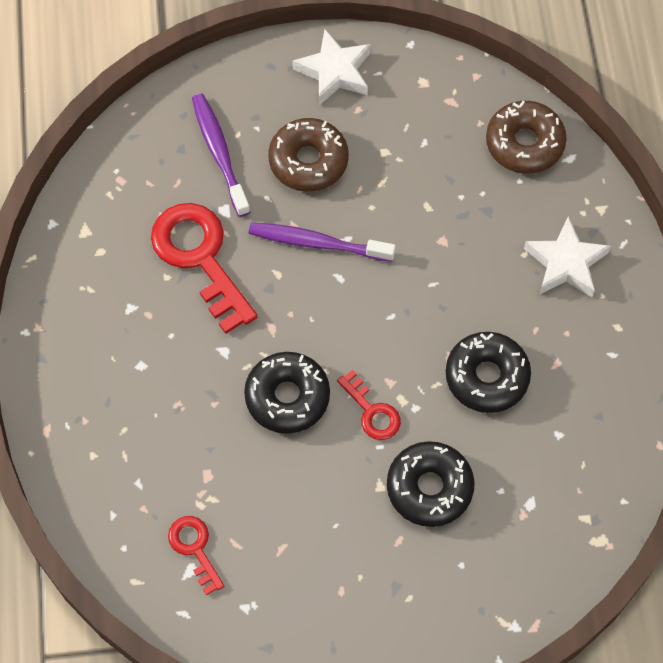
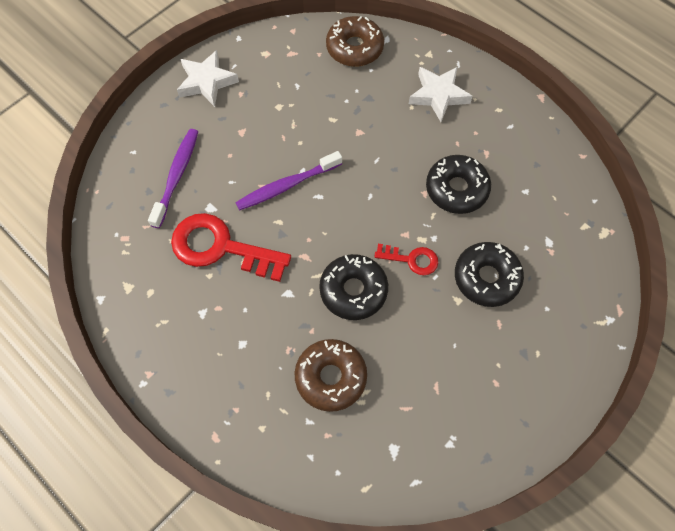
camera: 40 degrees left, 0 degrees up
(194, 548) = (383, 433): red key -> none
(219, 153) = (176, 176): purple toothbrush -> purple toothbrush turned 75 degrees clockwise
(308, 161) = (237, 142): brown donut -> brown donut (331, 377)

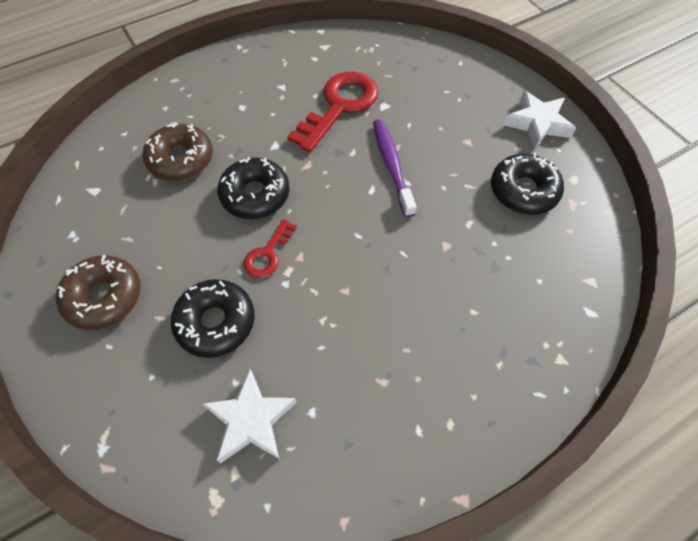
camera: 105 degrees right, 5 degrees down
(176, 176) = (425, 87): purple toothbrush -> none
(354, 48) = (577, 270): brown donut -> brown donut (104, 297)
(438, 95) = (486, 349): white star -> white star (251, 420)
(456, 189) = (339, 327): black donut -> black donut (523, 191)

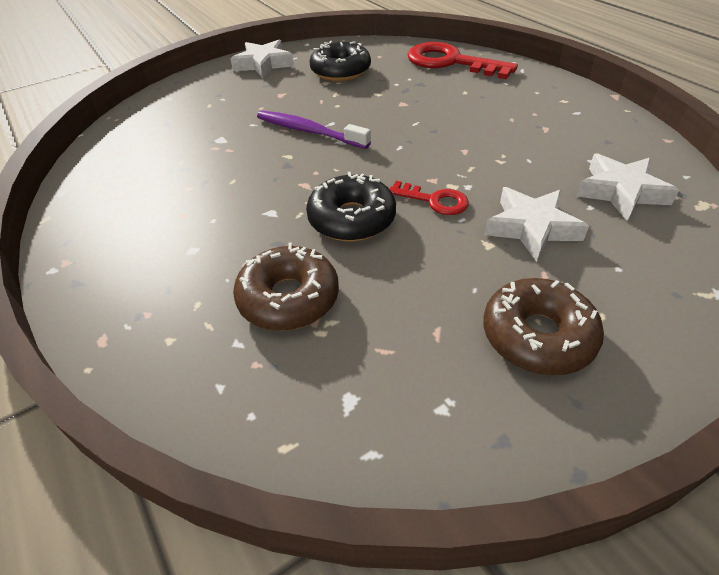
camera: 90 degrees left, 15 degrees down
(216, 322) = (532, 228): black donut -> white star
(340, 106) = (213, 168): red key -> red key (450, 62)
(392, 166) = (309, 131): purple toothbrush -> purple toothbrush turned 45 degrees clockwise

